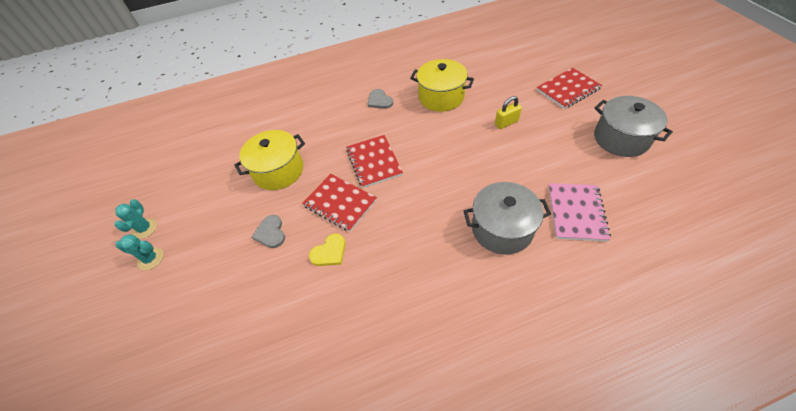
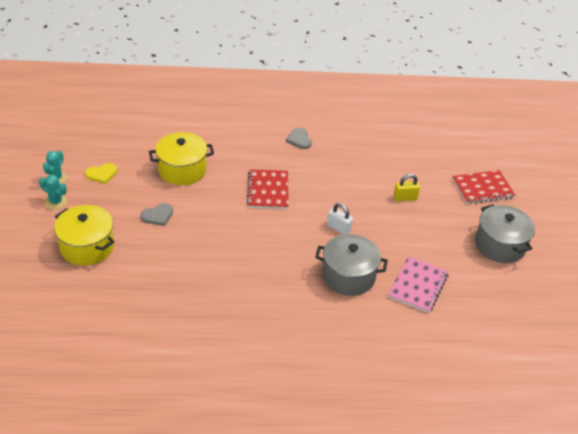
camera: 10 degrees right, 10 degrees down
(270, 233) = (158, 216): grey heart -> grey heart turned 120 degrees counterclockwise
(329, 252) = (199, 245): yellow heart -> yellow heart (102, 174)
(340, 203) = (224, 213): red notebook -> none
(441, 97) = (358, 155): yellow pot -> yellow pot (87, 247)
(462, 177) = (338, 228): none -> white padlock

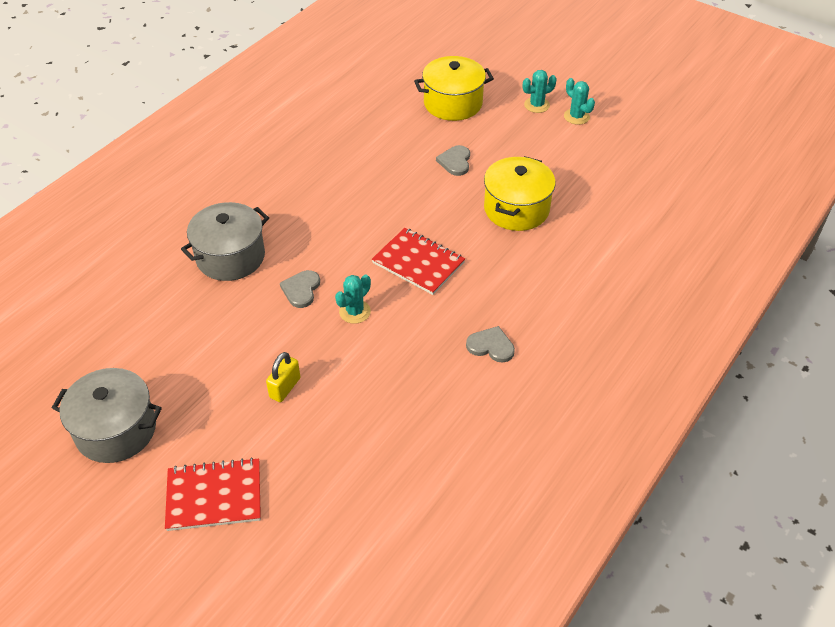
camera: 130 degrees right, 5 degrees up
(102, 174) = (558, 148): yellow heart -> none
(330, 198) = (355, 312): none -> turquoise cactus
(338, 228) = (301, 290): white padlock -> grey heart
(418, 286) = (156, 305): pink notebook -> none
(482, 188) = (214, 496): red notebook -> red notebook turned 60 degrees clockwise

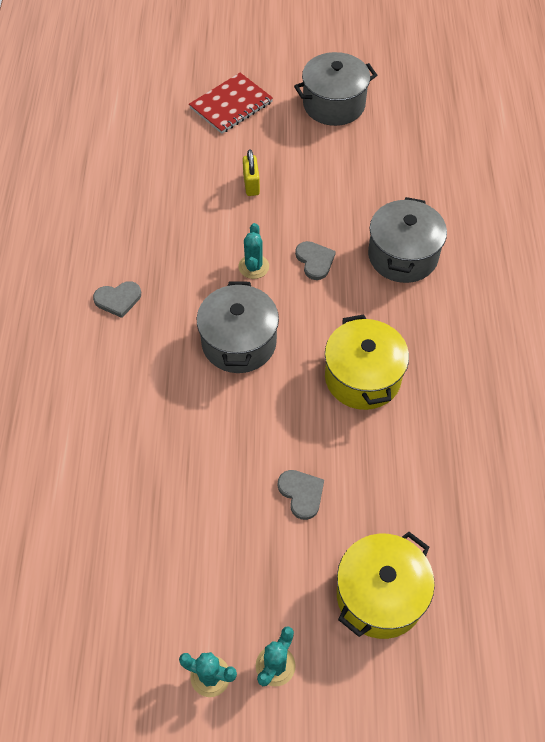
camera: 145 degrees right, 10 degrees up
(418, 263) = (239, 342): red notebook -> grey pot
(516, 209) = (190, 464): yellow pot -> yellow pot (362, 377)

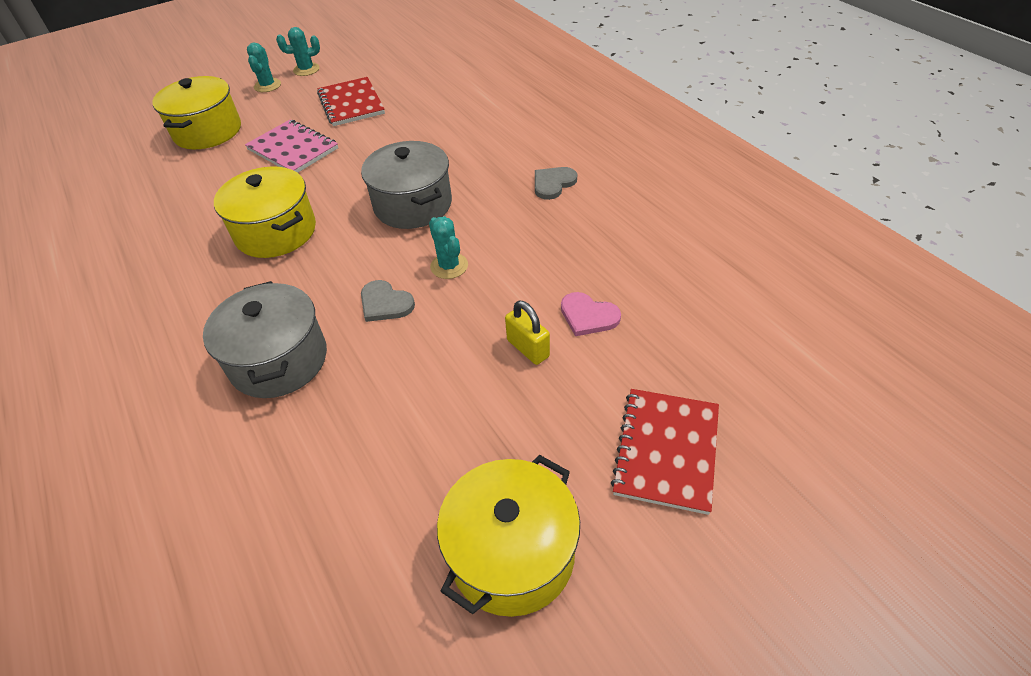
camera: 150 degrees right, 10 degrees down
(200, 184) = (588, 316): none -> pink heart
(201, 544) = (351, 104): none -> red notebook
(301, 493) = (293, 149): grey heart -> pink notebook
(334, 104) = (512, 554): grey pot -> yellow pot

